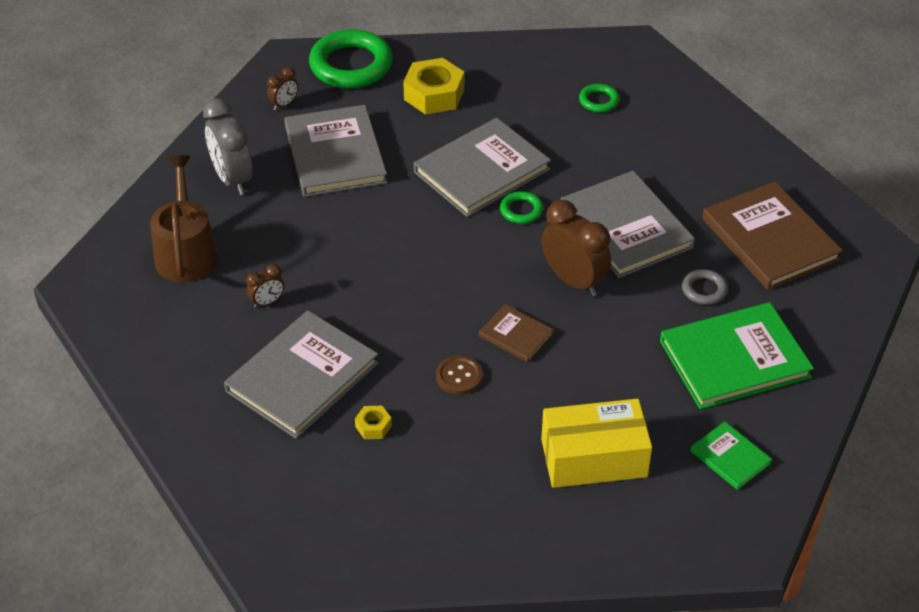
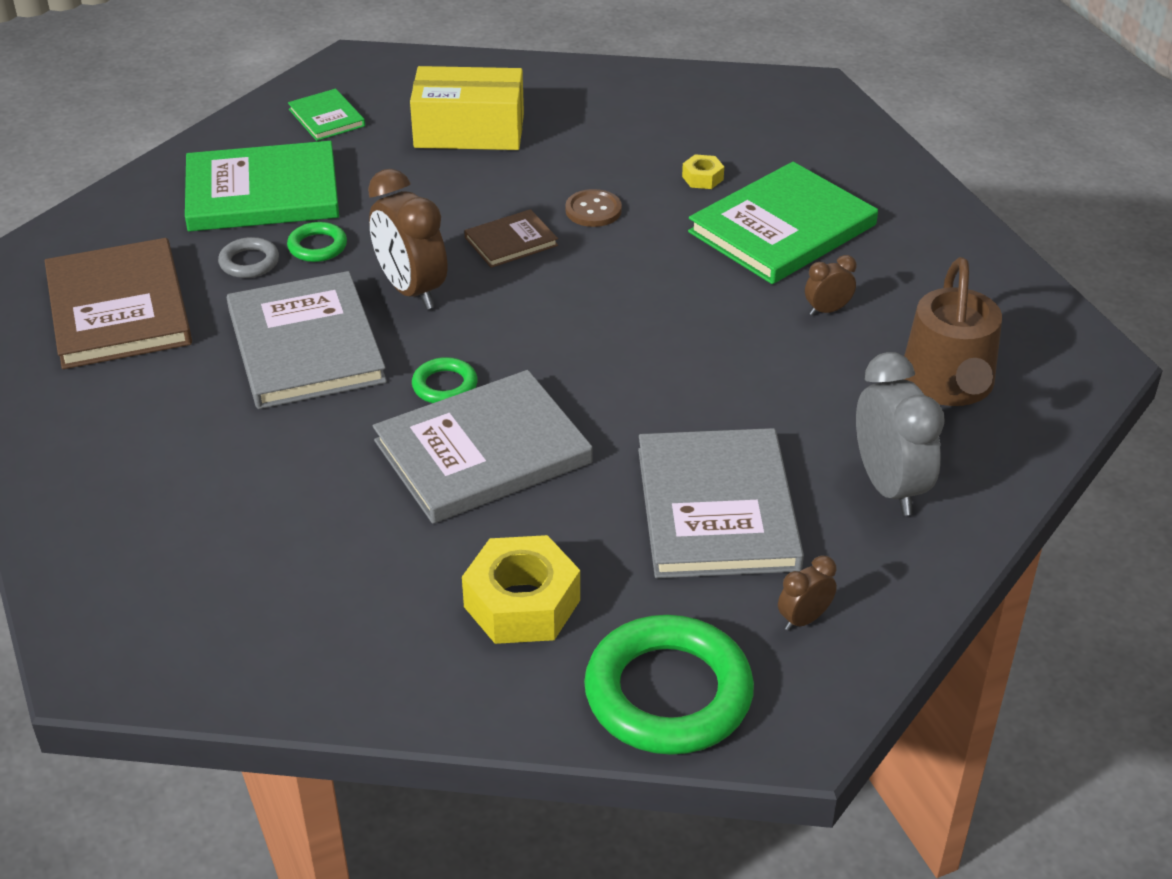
camera: 170 degrees left, 5 degrees down
(302, 377) = (782, 228): grey book -> green book
(516, 335) = (511, 241): brown book -> brown book turned 75 degrees counterclockwise
(598, 101) = (233, 552): green ring -> green ring (317, 246)

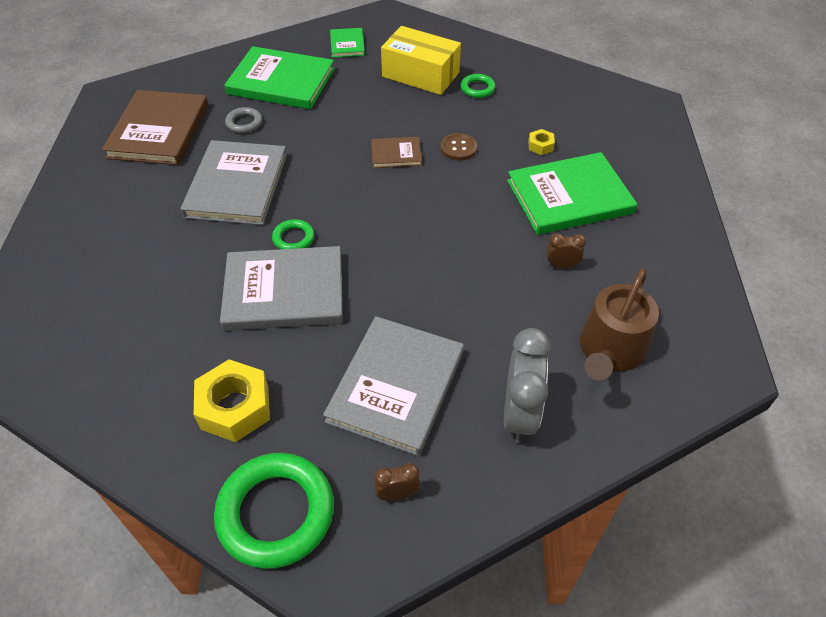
camera: 25 degrees right, 10 degrees up
(317, 246) = (286, 124): green ring -> green ring (477, 88)
(411, 290) = (318, 168): brown clock -> none

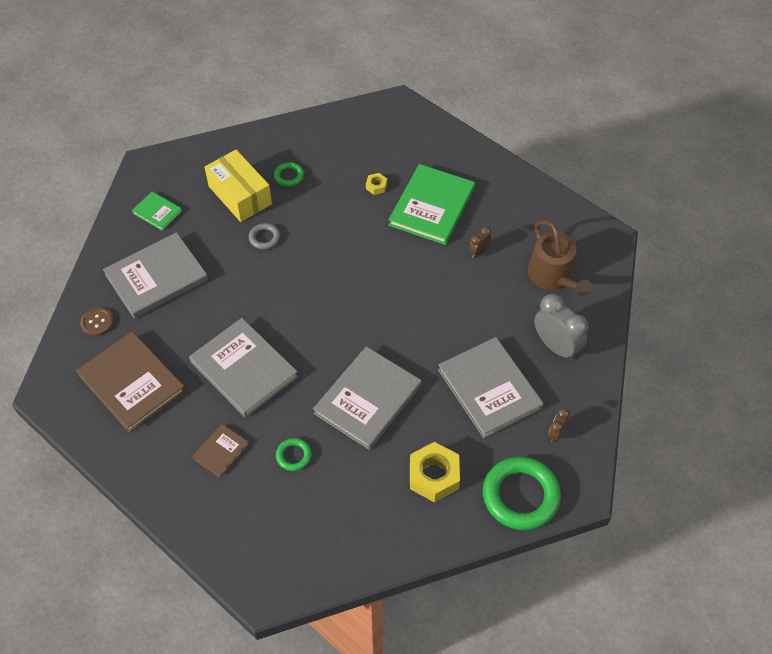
camera: 50 degrees left, 5 degrees up
(244, 123) = (180, 327): grey ring -> grey ring (264, 238)
(281, 81) = (156, 277): green book -> grey book
(293, 238) = (327, 367): green ring -> green ring (293, 456)
(396, 154) = (305, 263): brown book -> brown book (221, 451)
(420, 74) = (240, 195): yellow box -> yellow box turned 75 degrees clockwise
(458, 148) = (334, 228): brown button -> brown button (97, 322)

